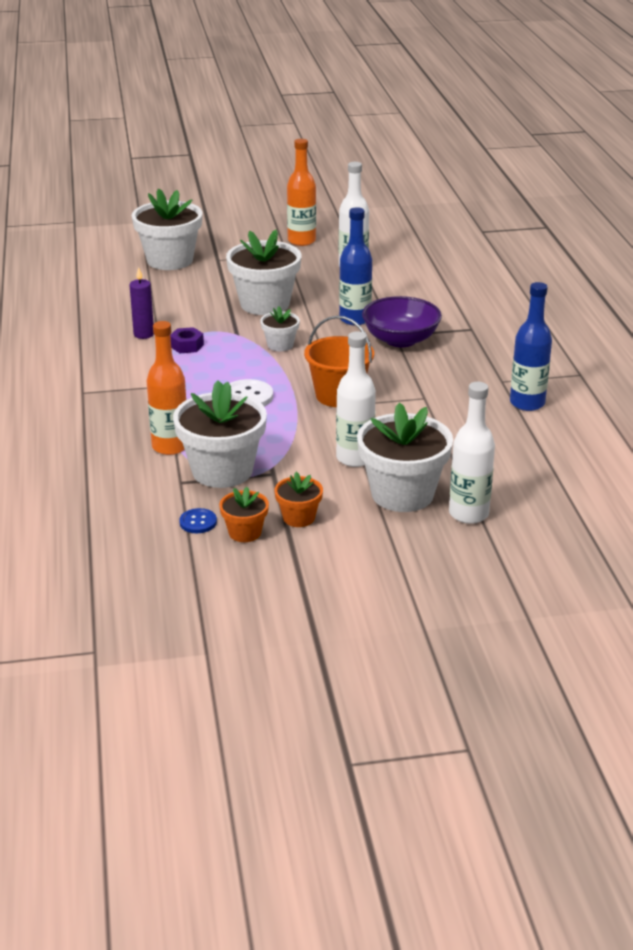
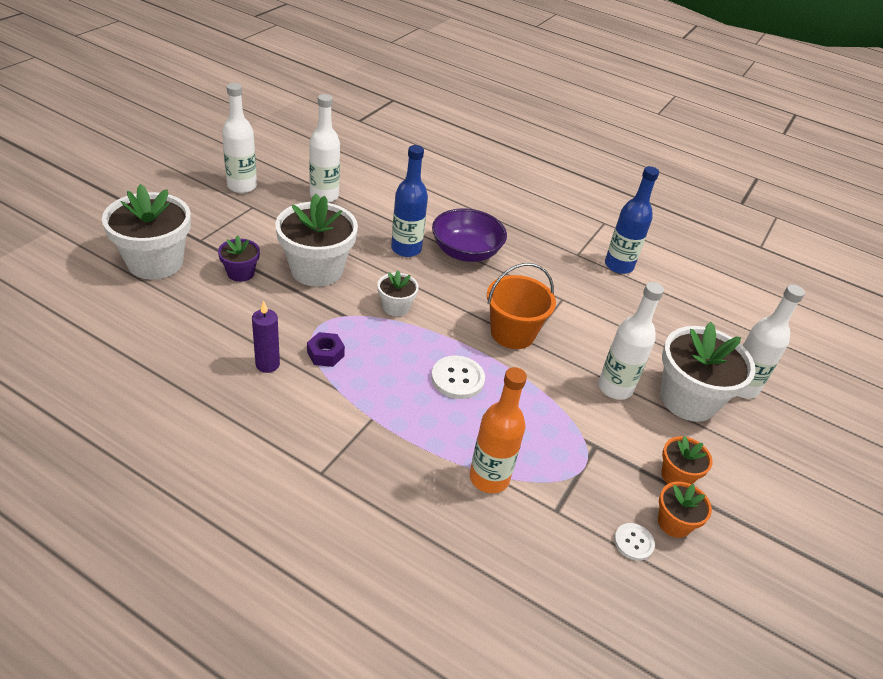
camera: 55 degrees left, 10 degrees up
(198, 522) = (633, 542): blue button -> white button
(211, 286) = (240, 273): none -> purple flower pot
(222, 471) = (563, 472): white flower pot -> none
(301, 241) = (242, 186): orange bottle -> white bottle

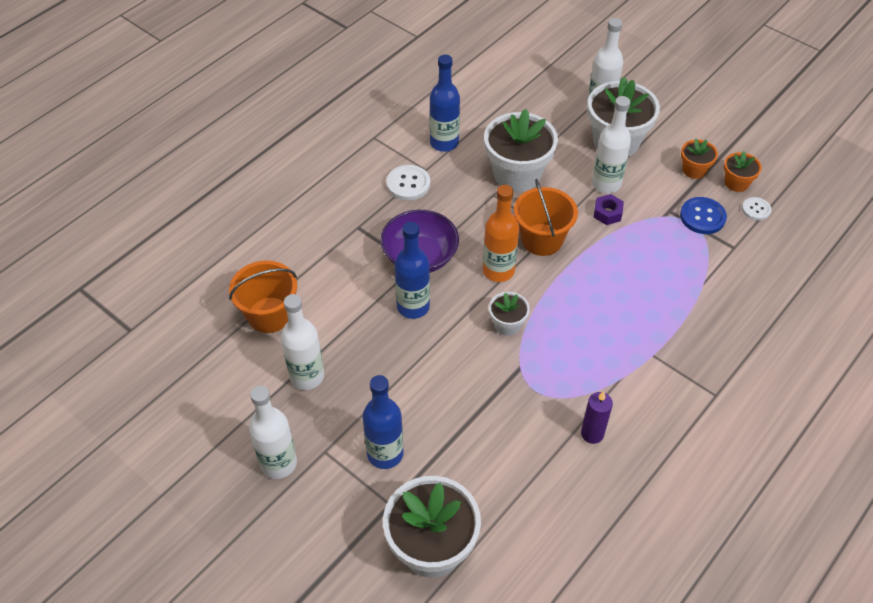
camera: 75 degrees left, 10 degrees up
(240, 273) = (452, 460): purple flower pot -> none
(249, 236) = (385, 454): none -> blue bottle
(317, 270) = (447, 389): white flower pot -> white flower pot (517, 174)
(325, 354) = (576, 386): purple nut -> purple nut (607, 213)
(383, 176) = (269, 315): none -> orange bucket
(457, 378) = (602, 288): white button -> white button (408, 184)
(489, 478) = (708, 283): orange bottle -> orange bottle (498, 271)
(597, 479) = (702, 217): none -> blue button

